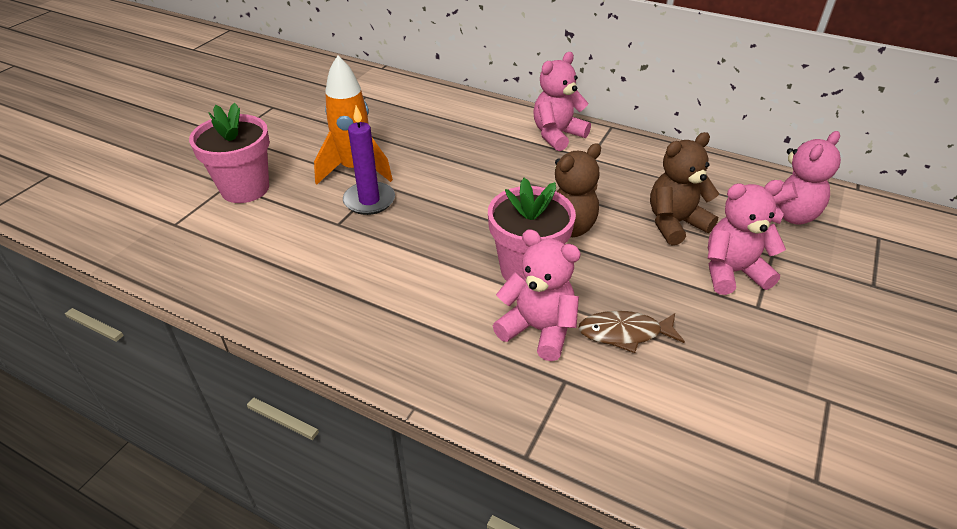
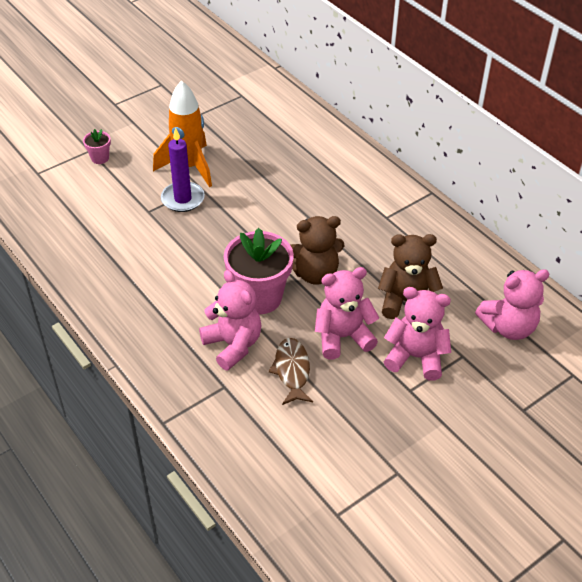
camera: 25 degrees right, 5 degrees up
(245, 188) = (100, 158): pink flower pot -> pink flower pot, size x0.46
(557, 135) = (376, 186): pink teddy bear -> pink teddy bear (342, 337)
(624, 333) = (292, 371): brown fish -> brown fish turned 60 degrees clockwise

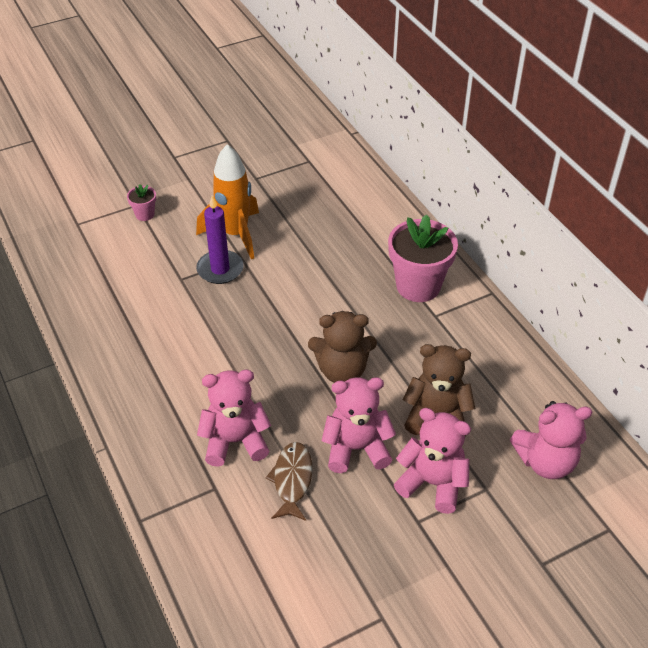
camera: 10 degrees right, 0 degrees up
(233, 345) = (235, 441): pink teddy bear -> pink teddy bear turned 75 degrees counterclockwise
(259, 297) = (276, 390): pink flower pot -> pink flower pot (418, 286)

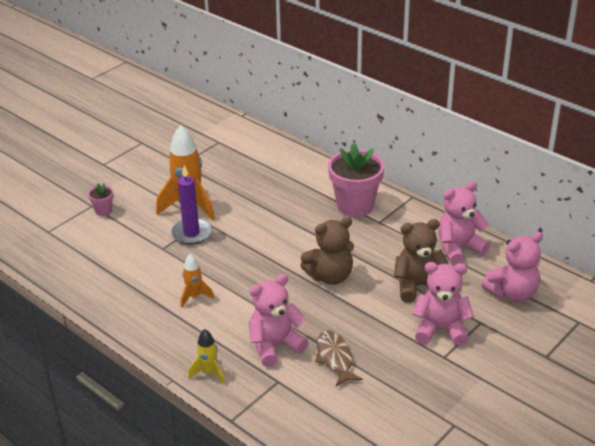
camera: 20 degrees left, 10 degrees down
(148, 452) = (209, 373): none -> yellow rocket
(182, 350) = (194, 296): none -> orange rocket
(356, 448) = (371, 324): pink teddy bear -> pink teddy bear (459, 248)

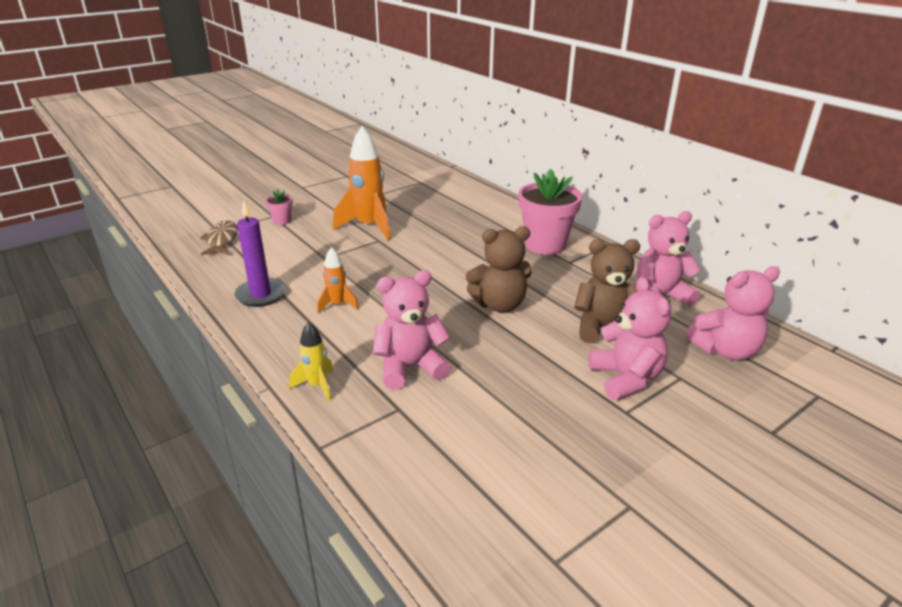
camera: 10 degrees right, 5 degrees down
(191, 233) = (361, 248): purple candle -> purple candle (261, 295)
(335, 358) = (480, 392): brown fish -> brown fish (222, 240)
(440, 329) = (626, 378): pink teddy bear -> pink teddy bear turned 60 degrees clockwise

